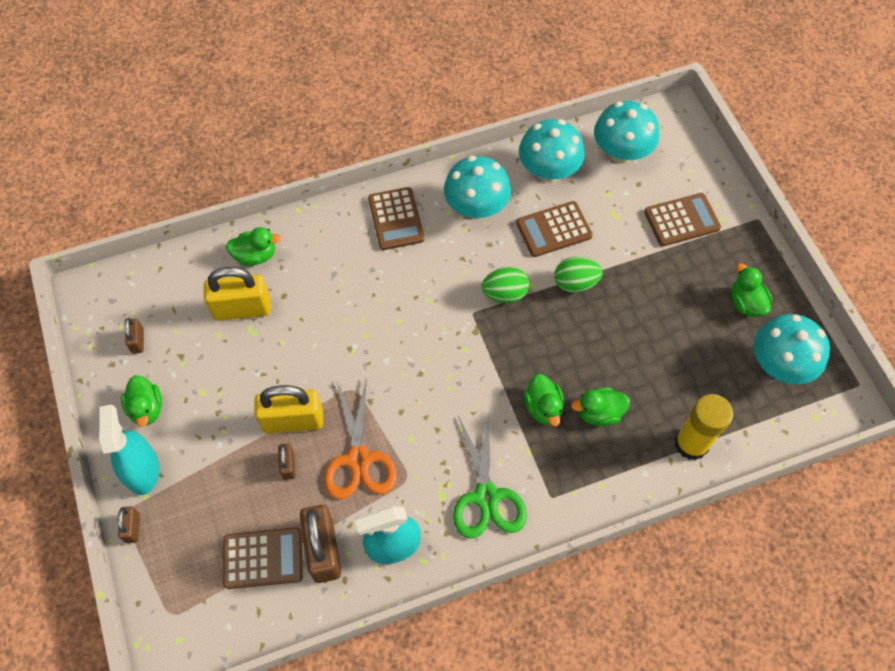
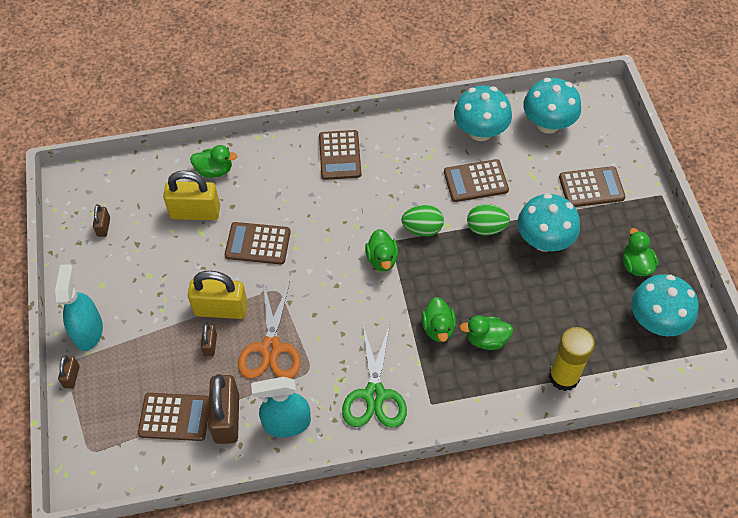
camera: 10 degrees right, 5 degrees down
(147, 408) = (101, 282): green duck -> green duck (382, 259)
(321, 336) = (258, 244): none -> brown calculator
(476, 207) = (411, 154): turquoise mushroom -> turquoise mushroom (544, 240)

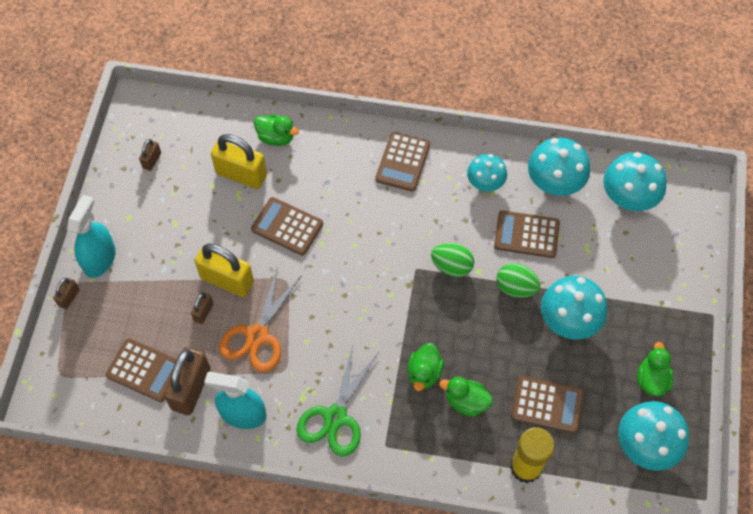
camera: 20 degrees right, 5 degrees up
(382, 259) = (399, 284): green duck -> none
(420, 150) = (485, 183): none -> turquoise mushroom
(591, 187) = (642, 281): brown calculator -> brown calculator (547, 404)

